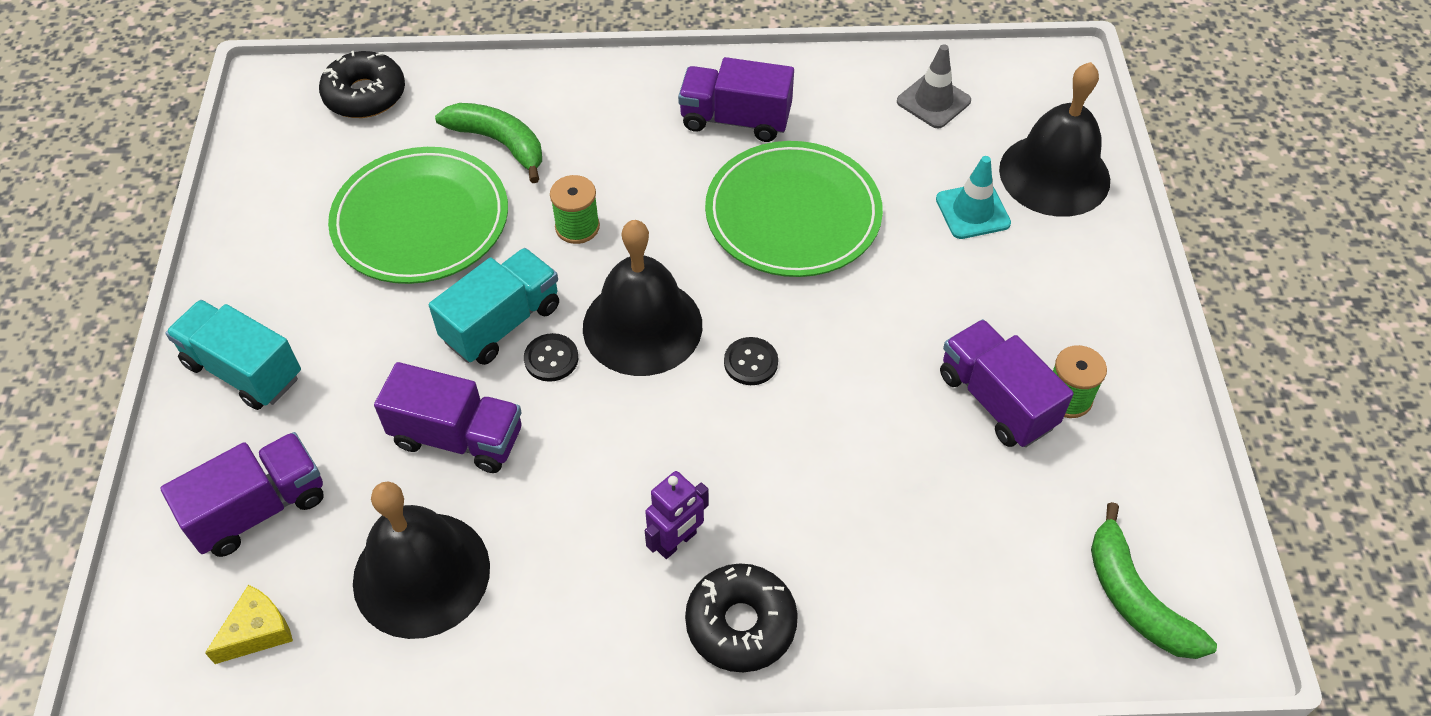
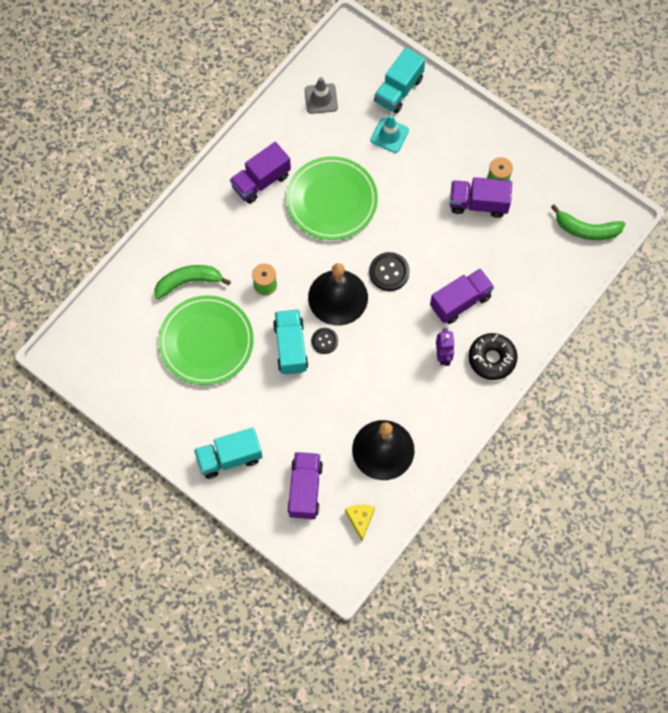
camera: 50 degrees left, 15 degrees up
(365, 95) = (106, 317): black donut -> none
(458, 437) = (332, 399): purple truck -> purple truck (460, 301)
(751, 362) = (389, 272): black button -> black button, size x1.52
(1054, 174) = (398, 90): black bell -> turquoise truck

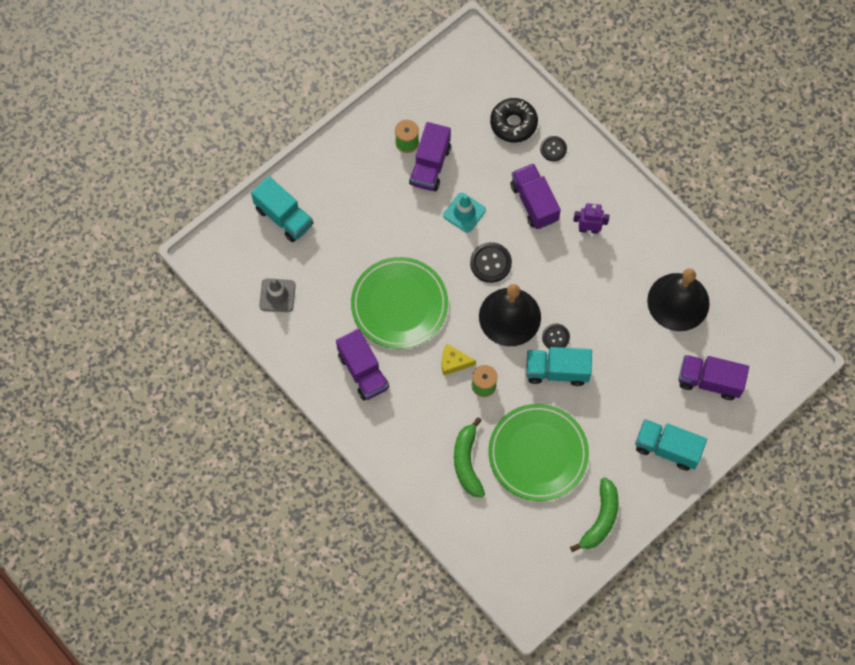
camera: 80 degrees left, 0 degrees up
(229, 458) = (667, 448): turquoise truck -> turquoise truck turned 120 degrees clockwise
(360, 519) = (746, 335): yellow cheese -> yellow cheese (453, 362)
(389, 135) = (335, 235): turquoise traffic cone -> turquoise traffic cone (464, 212)
(492, 359) = (599, 185): black donut -> black donut (513, 123)
(522, 311) = (553, 149): none -> black button
(586, 229) = (477, 74): green banana -> green banana (600, 519)

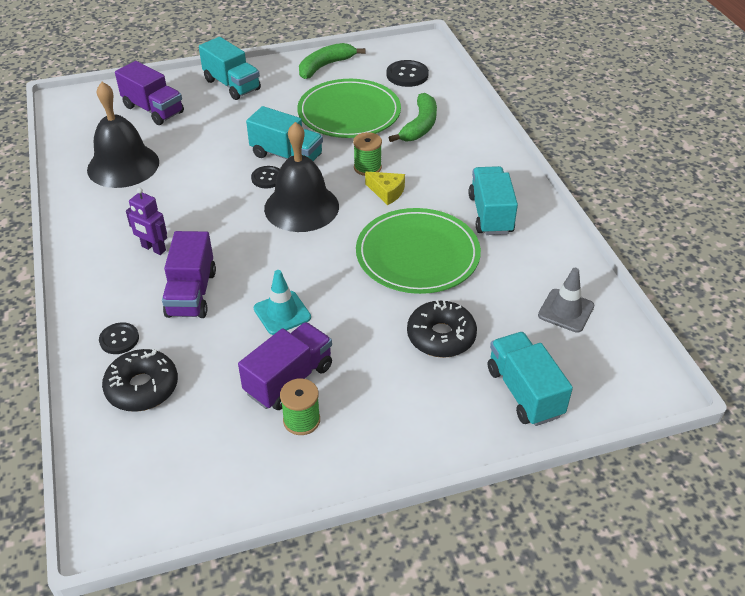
camera: 155 degrees left, 25 degrees down
(352, 238) = (441, 336): none -> black donut
(363, 371) = (490, 214): purple truck -> turquoise truck
(490, 263) = (287, 256): black button -> black button (407, 75)

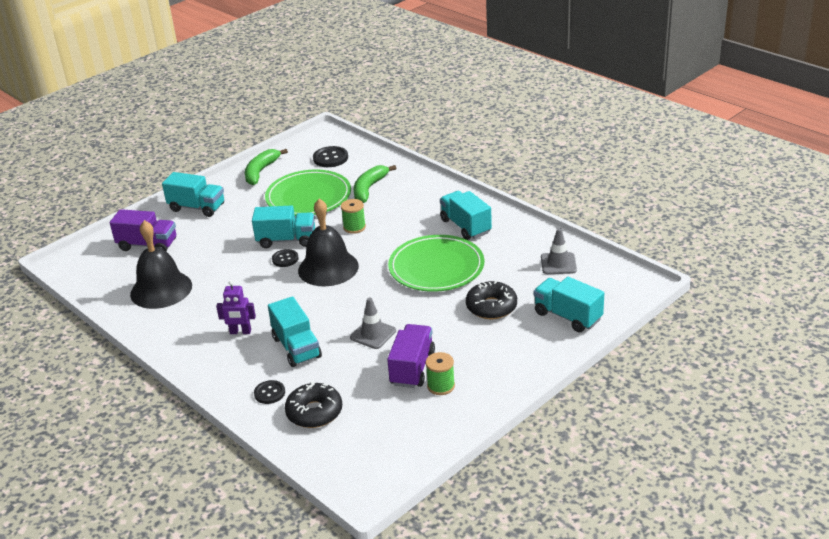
camera: 25 degrees left, 10 degrees down
(191, 293) = (296, 347): purple truck -> turquoise truck
(282, 313) = (373, 334): turquoise traffic cone -> grey traffic cone
(387, 192) = (382, 237): yellow cheese -> none
(419, 126) = (369, 188): green banana -> green banana turned 150 degrees counterclockwise

